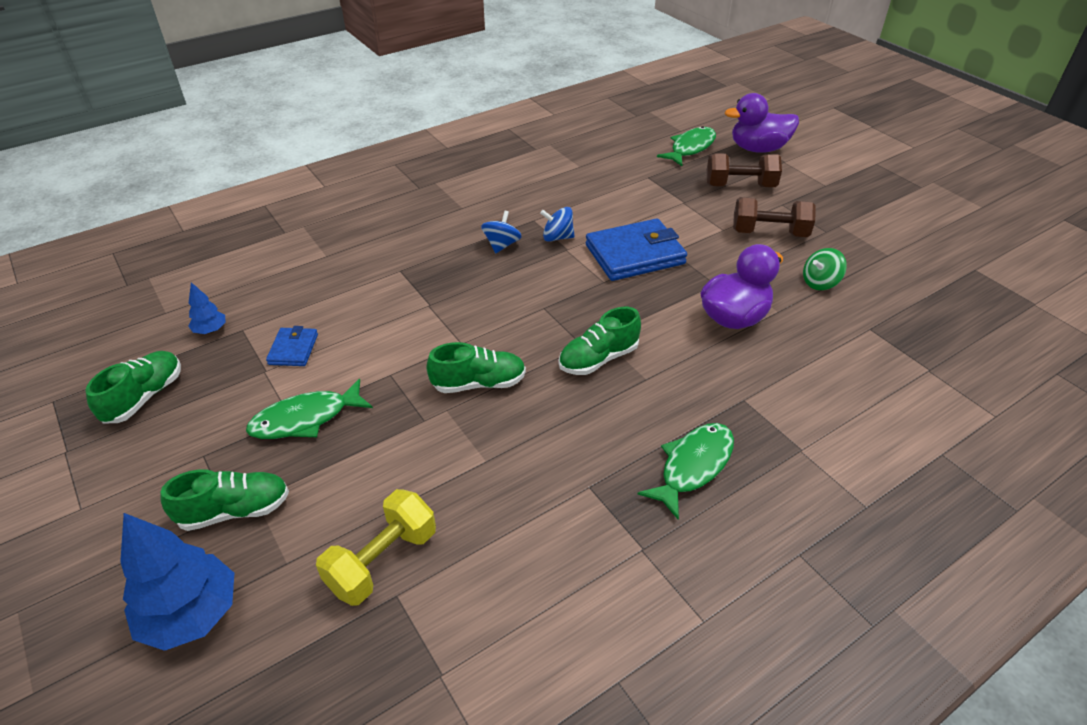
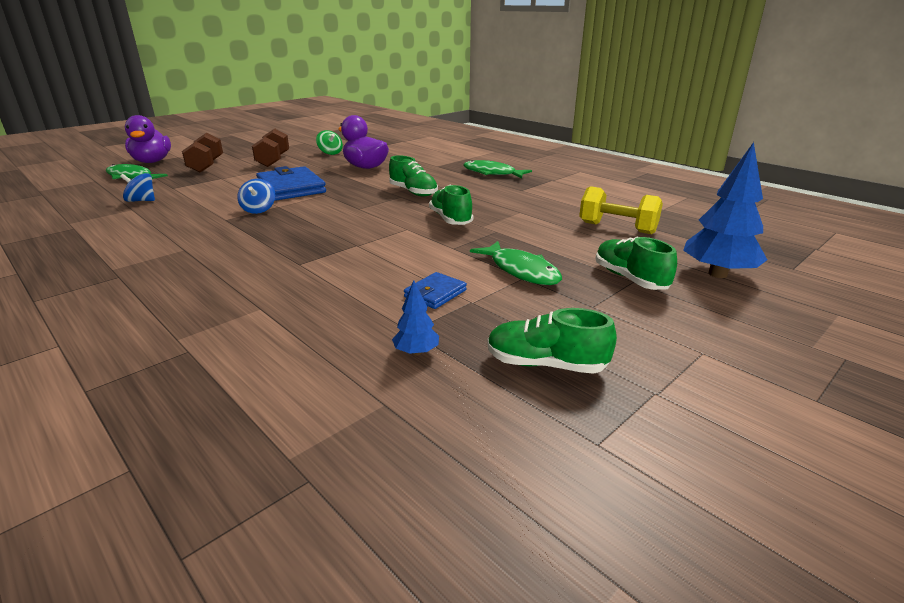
camera: 100 degrees left, 15 degrees down
(293, 349) = (435, 293): blue wallet -> blue wallet turned 45 degrees counterclockwise
(501, 245) = (265, 227): blue spinning top -> blue spinning top (141, 201)

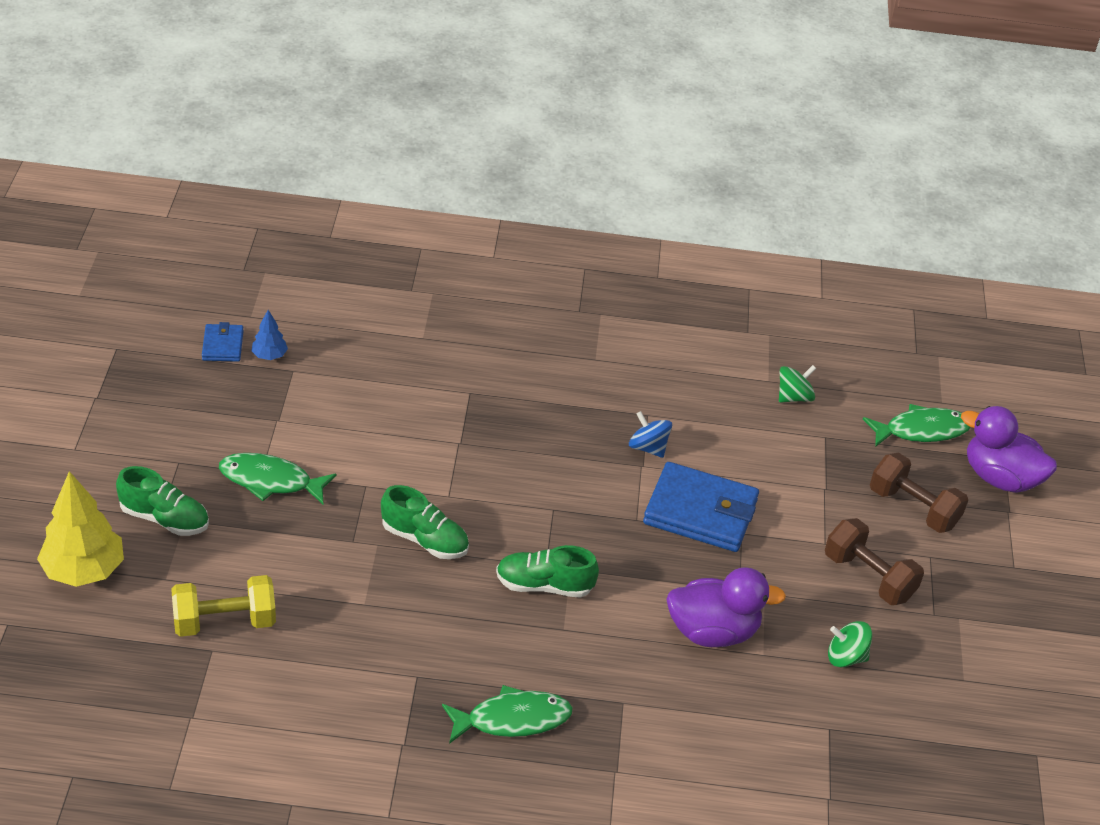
camera: 135 degrees right, 15 degrees up
(141, 201) = (794, 397): blue spinning top -> green spinning top
(435, 293) = (315, 414): blue wallet -> blue wallet (223, 345)
(545, 364) = (177, 386): green shoe -> none
(717, 274) = (84, 571): blue tree -> yellow tree

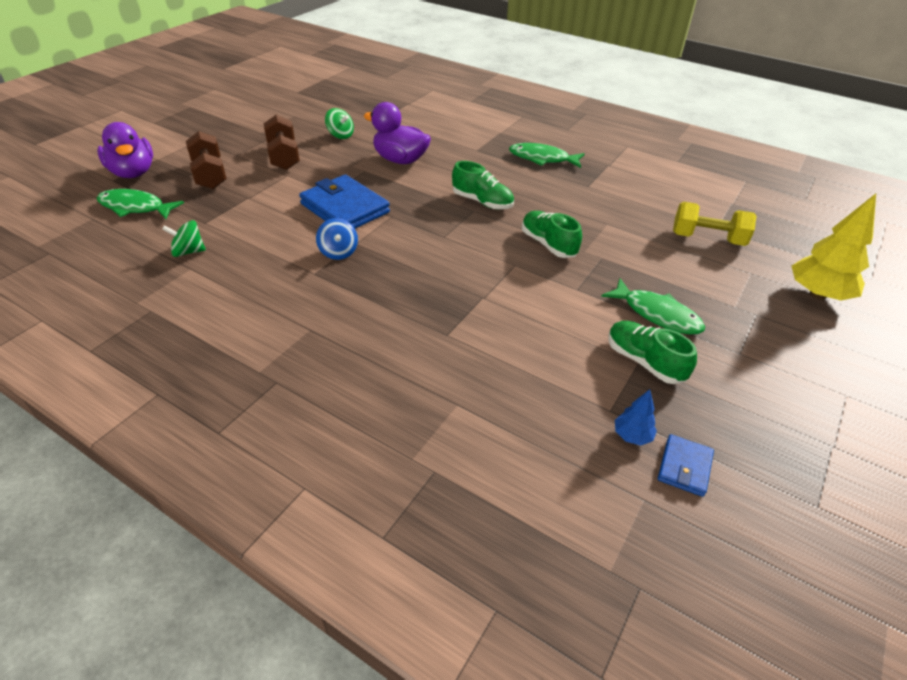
camera: 150 degrees left, 0 degrees up
(165, 519) = (752, 311): green shoe -> green shoe (644, 361)

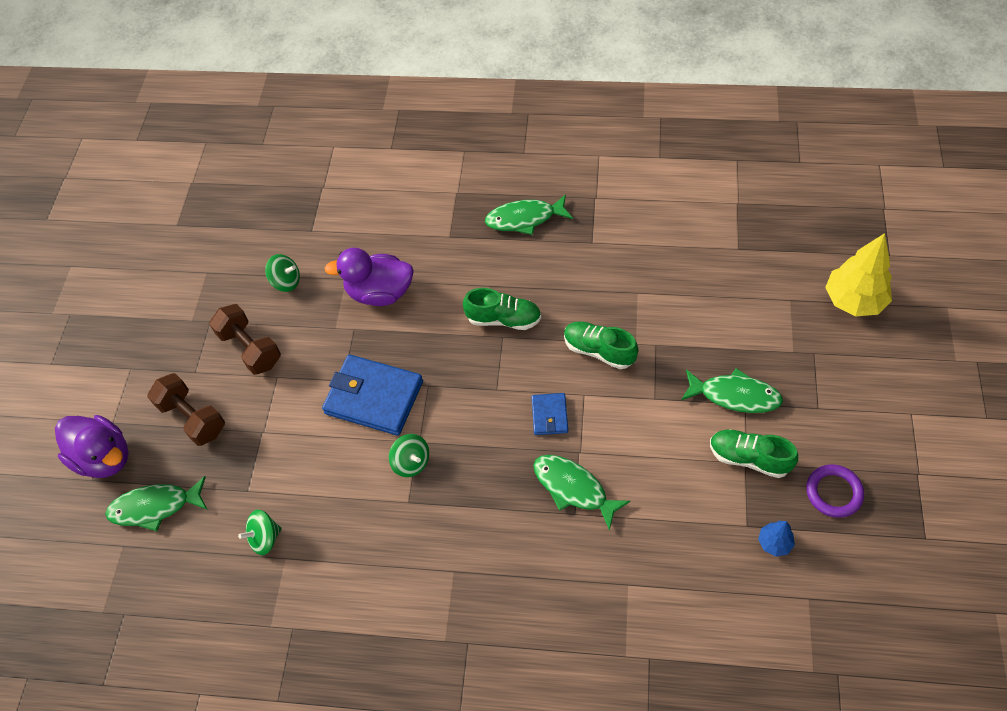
camera: 20 degrees left, 15 degrees up
(338, 252) = (411, 462): blue spinning top -> green spinning top
(459, 318) = (573, 488): none -> green fish
(684, 467) = (824, 553): blue wallet -> blue wallet (549, 415)
(707, 239) = (735, 270): yellow dumbbell -> none
(723, 422) = (833, 492): none -> purple ring

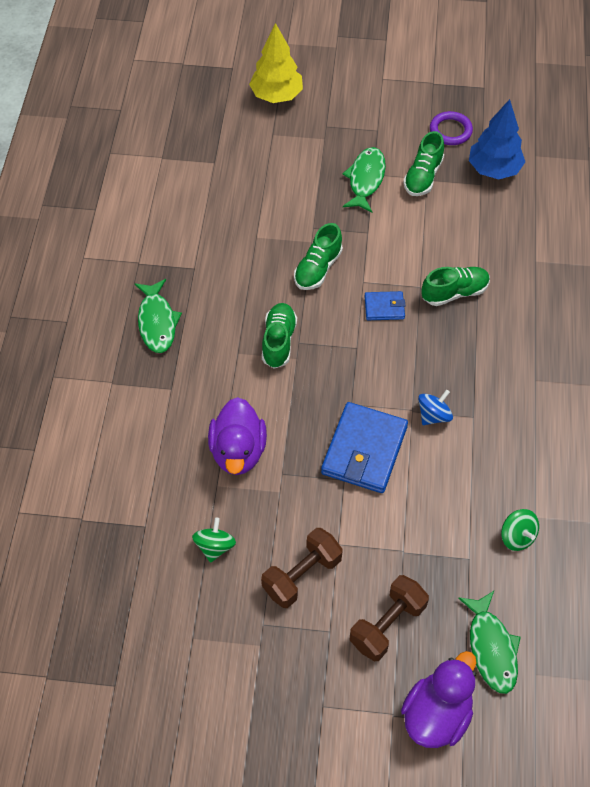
camera: 95 degrees left, 0 degrees up
(411, 462) = (433, 415): green spinning top -> blue spinning top
(573, 488) = (454, 292): green fish -> green shoe
(774, 543) = (493, 169): blue tree -> blue tree, size x2.05

